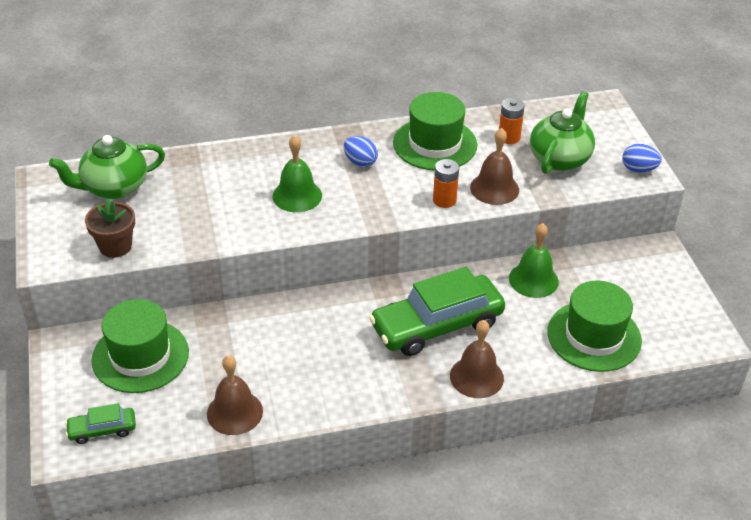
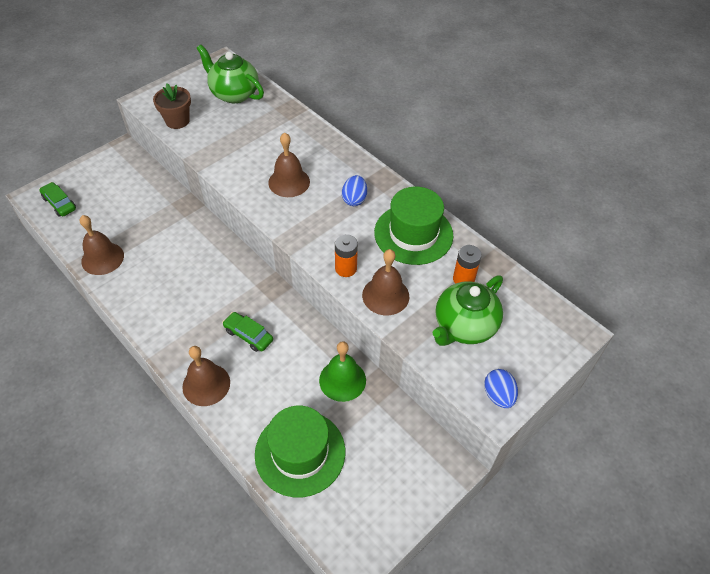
camera: 60 degrees right, 10 degrees up
(140, 356) = (130, 190): green hat -> none
(297, 196) = (289, 182): green bell -> brown bell
(437, 325) = (248, 335): green car -> green car, size x0.46
(560, 158) = (464, 326): green teapot -> green teapot turned 135 degrees clockwise

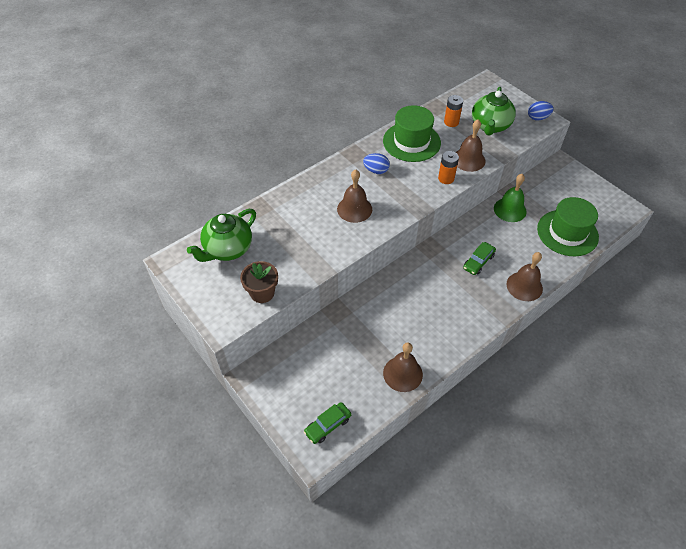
camera: 85 degrees left, 0 degrees up
(464, 326) = (490, 126): green teapot -> green teapot turned 60 degrees clockwise

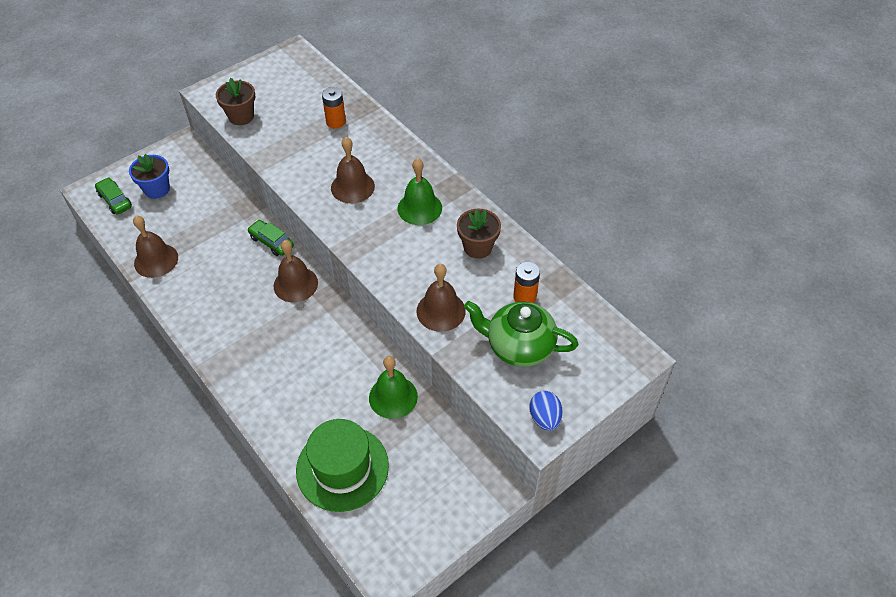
camera: 90 degrees right, 0 degrees up
(227, 249) = (303, 88): green teapot -> none
(314, 389) = (157, 189): none -> blue flower pot
(376, 171) = (419, 208): blue egg -> green bell
(411, 142) = (478, 247): green hat -> brown flower pot
(446, 178) = (402, 281): orange battery -> orange battery (336, 122)
(478, 262) = (300, 346): green car -> green car (271, 242)
(524, 286) = (253, 395): brown bell -> brown bell (295, 284)

